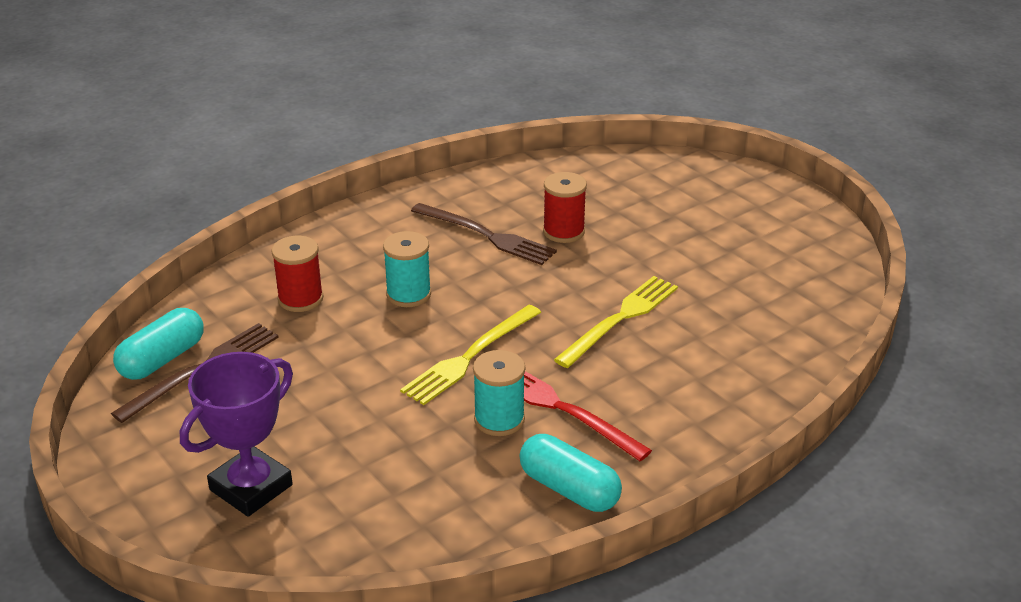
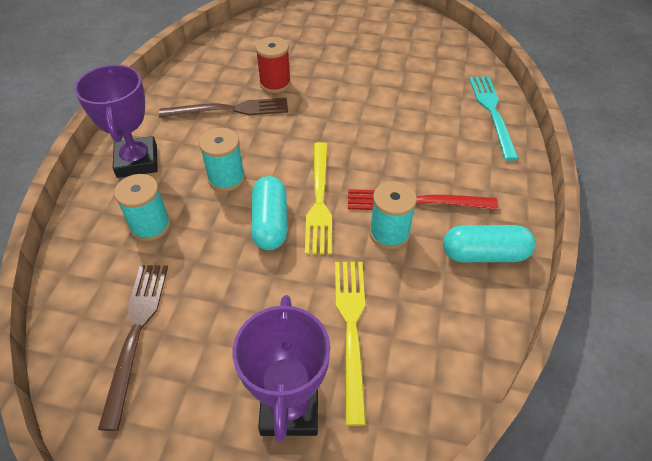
camera: 40 degrees left, 15 degrees up
(162, 359) = (89, 346): turquoise capsule -> turquoise capsule (270, 223)
(300, 299) = (150, 226): red spool -> turquoise spool
(349, 241) = (137, 161): none -> purple trophy
(620, 319) = (375, 123): yellow fork -> yellow fork (351, 329)
(776, 375) = (492, 112): none -> turquoise fork

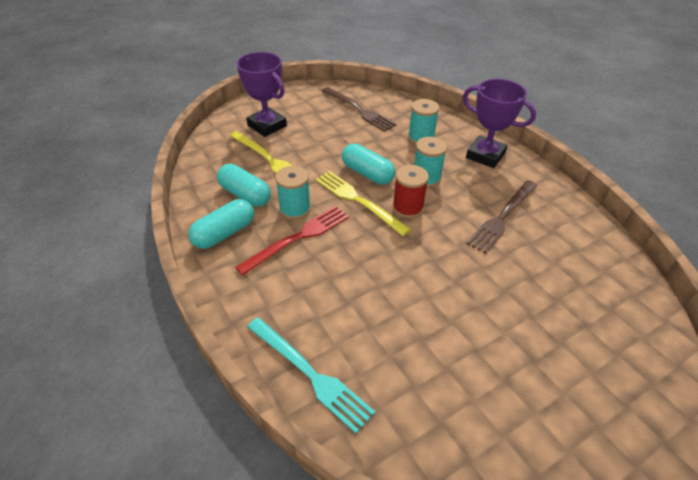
camera: 135 degrees right, 5 degrees down
(275, 83) = (516, 261): red spool -> red spool (407, 208)
(426, 290) = (245, 195): none -> turquoise capsule

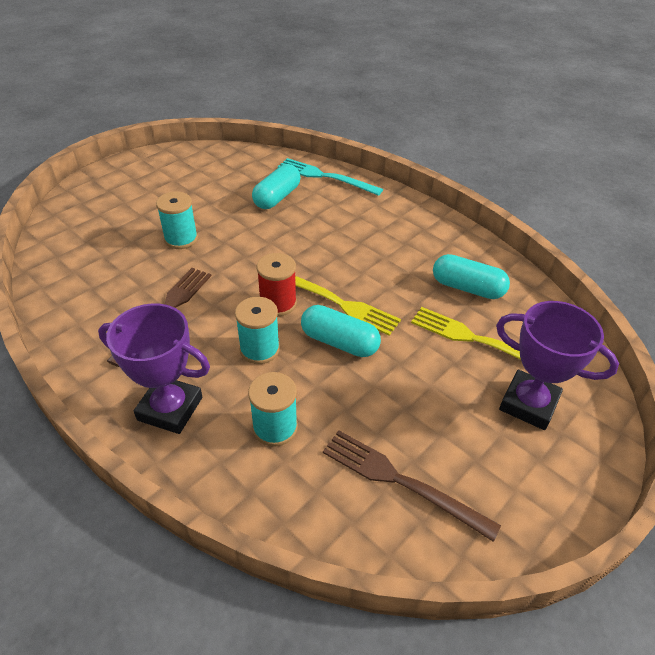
camera: 165 degrees right, 0 degrees up
(224, 233) = (454, 247): turquoise capsule -> turquoise capsule (277, 197)
(295, 209) = (403, 281): turquoise spool -> turquoise spool (181, 239)
(298, 238) = (382, 254): red fork -> none

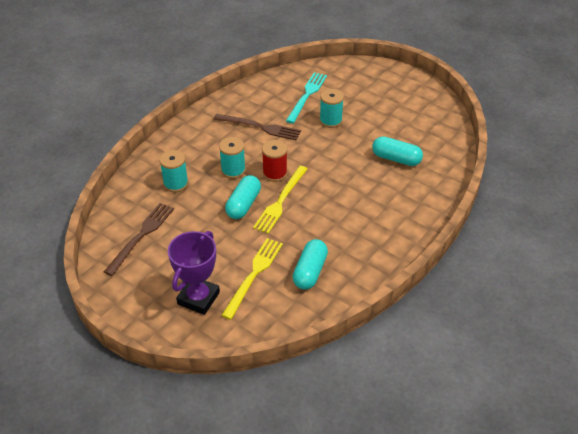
camera: 85 degrees right, 0 degrees up
(170, 409) = (187, 143): purple trophy -> none
(325, 177) = (436, 183): turquoise fork -> turquoise fork (307, 96)

